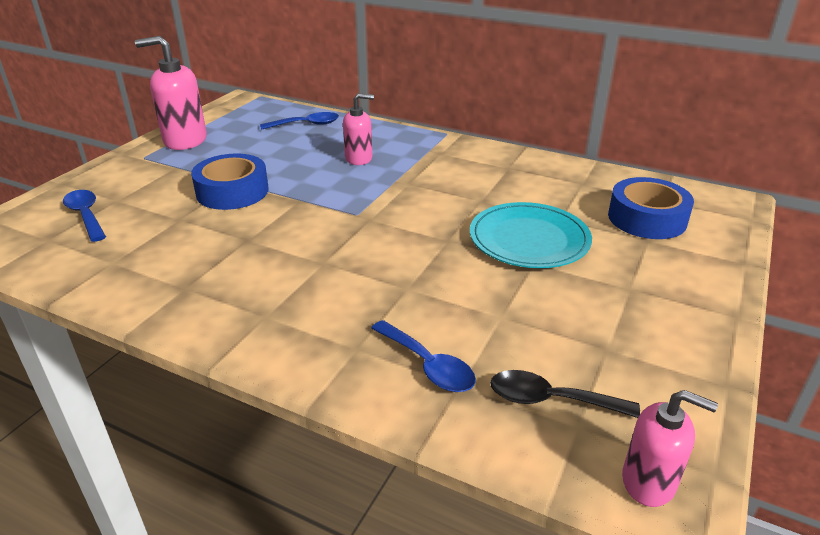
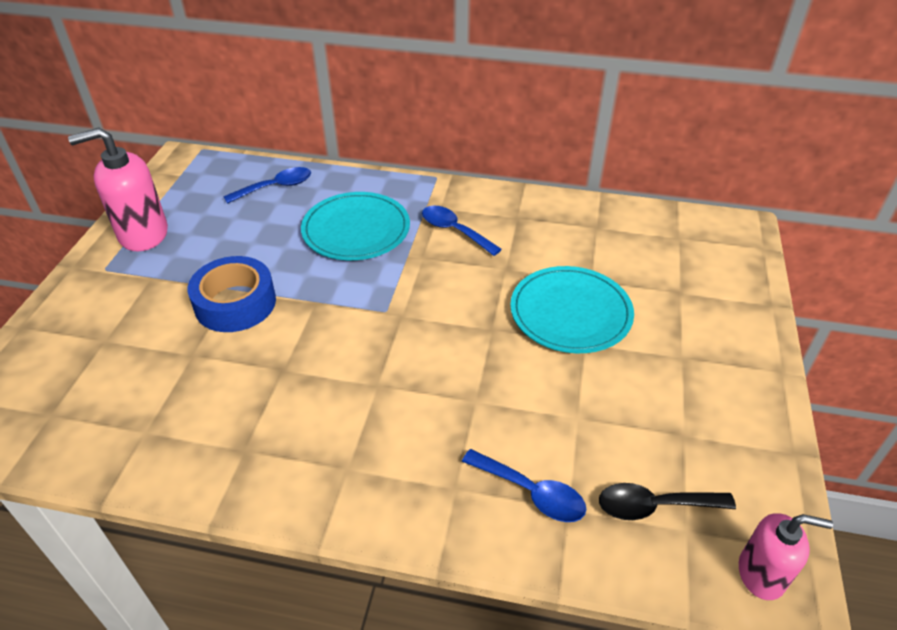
camera: 15 degrees left, 10 degrees up
(86, 215) = (79, 370): blue spoon -> blue spoon (455, 231)
(359, 158) = (356, 230): pink soap dispenser -> turquoise plate
(647, 218) = (671, 264): blue tape -> none

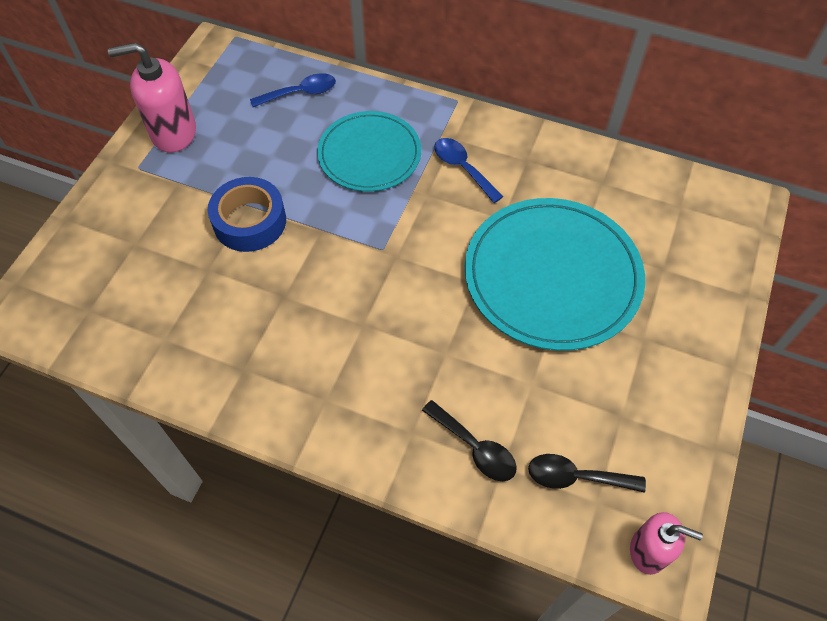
camera: 10 degrees right, 15 degrees up
(531, 492) = (474, 447): blue spoon -> black spoon
(570, 313) = (552, 276): turquoise plate -> turquoise plate, size x1.56

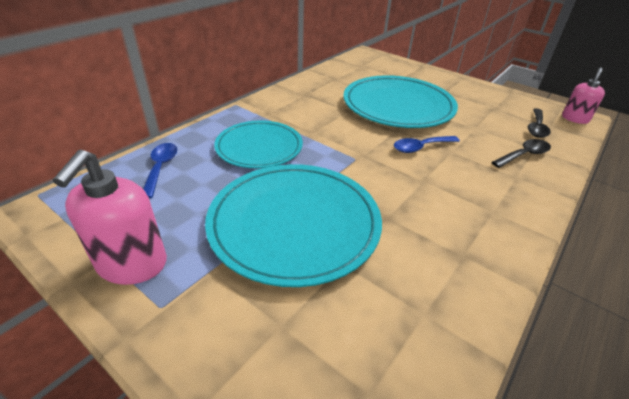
camera: 75 degrees left, 20 degrees down
(250, 221) = (294, 224): blue tape -> turquoise plate
(463, 168) = (298, 115): blue spoon -> blue spoon (421, 147)

